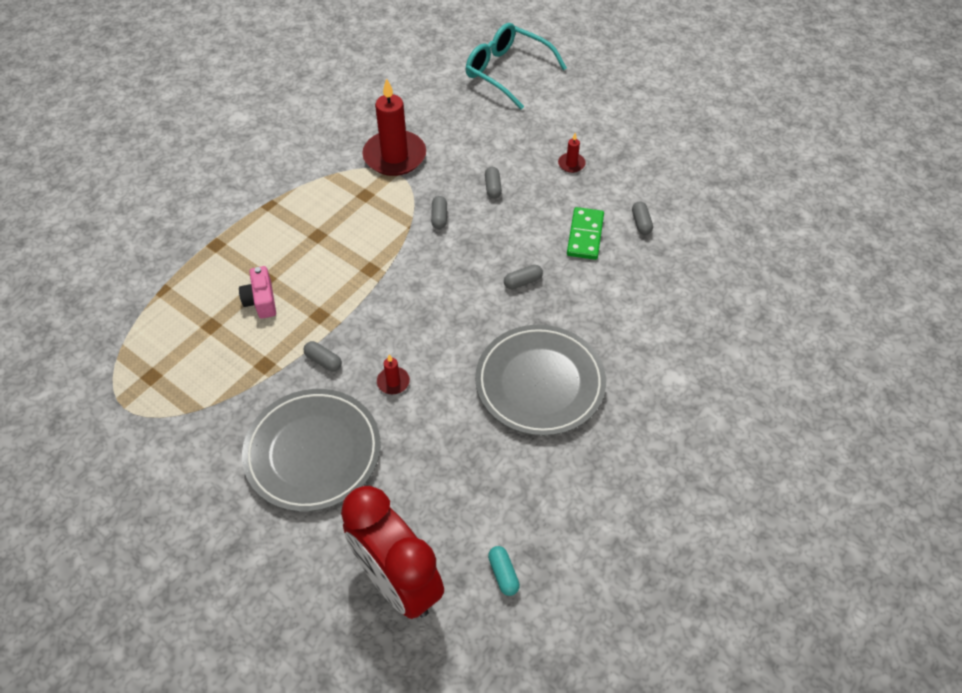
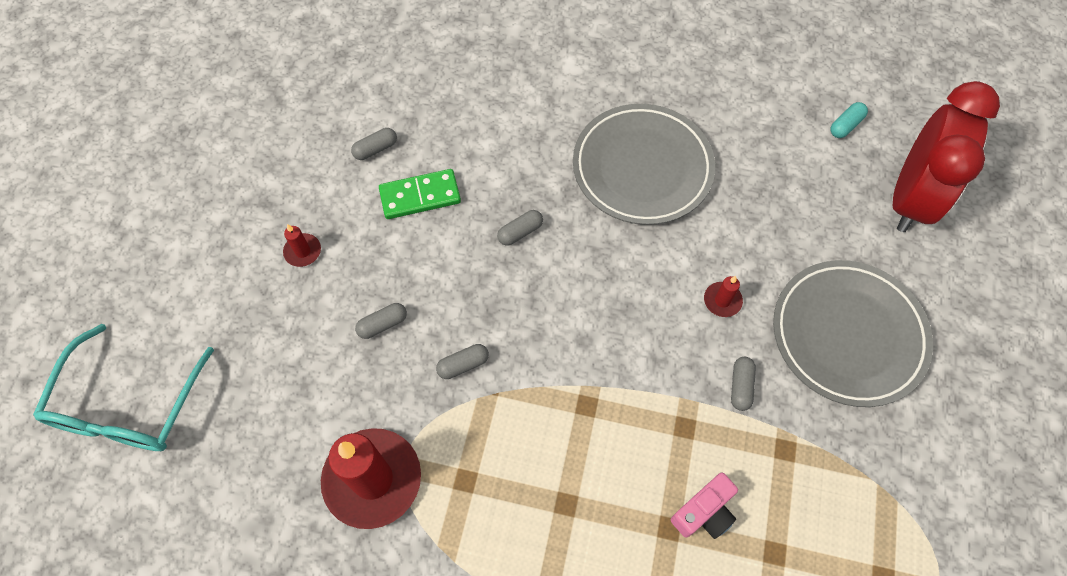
camera: 115 degrees left, 10 degrees up
(523, 282) = (520, 232): grey capsule -> grey capsule turned 75 degrees counterclockwise

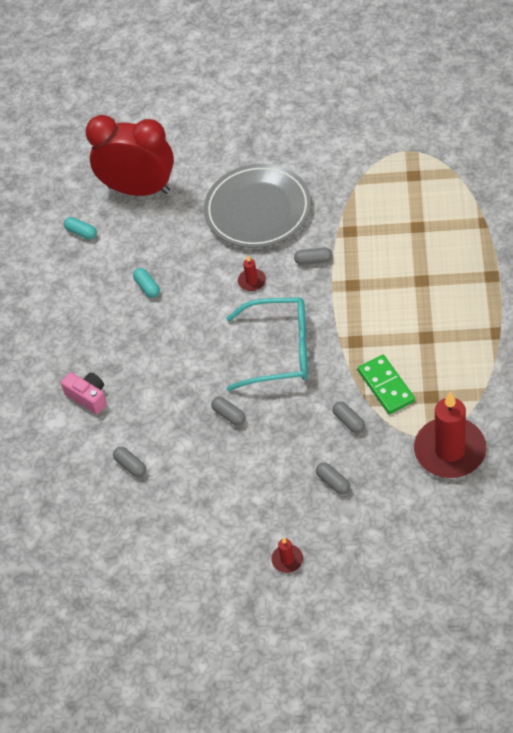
camera: 95 degrees left, 10 degrees down
(128, 405) = (453, 632): turquoise glasses -> turquoise glasses (280, 351)
(375, 149) = (176, 540): grey capsule -> grey capsule (130, 466)
(420, 196) = (214, 492): green domino -> green domino (386, 386)
(642, 168) = (150, 350): grey plate -> none
(704, 512) = (405, 265): pink camera -> pink camera (88, 397)
(741, 181) = (147, 287): none -> turquoise capsule

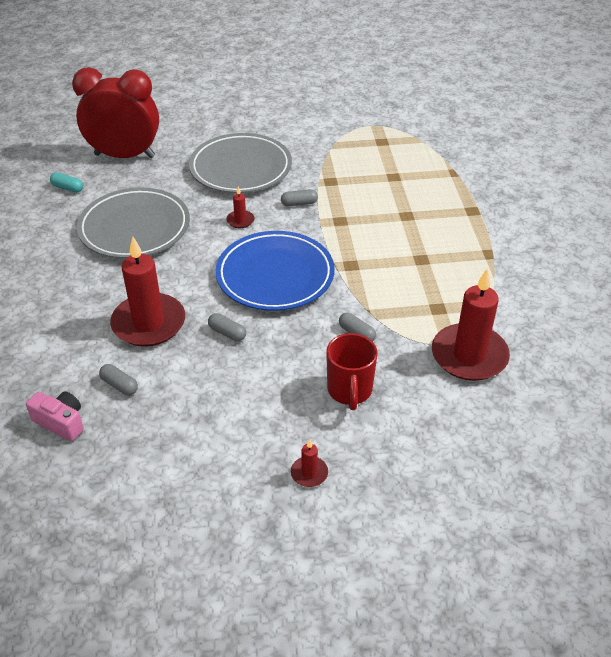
camera: 15 degrees left, 10 degrees down
(88, 397) = (72, 322): pink camera -> pink camera (61, 422)
(147, 287) = (134, 228): turquoise capsule -> grey plate
(158, 401) = (149, 323): none -> red candle
(280, 351) = (275, 275): turquoise glasses -> blue plate
(333, 482) = (349, 391): grey capsule -> red mug
(386, 386) = (389, 301): green domino -> none

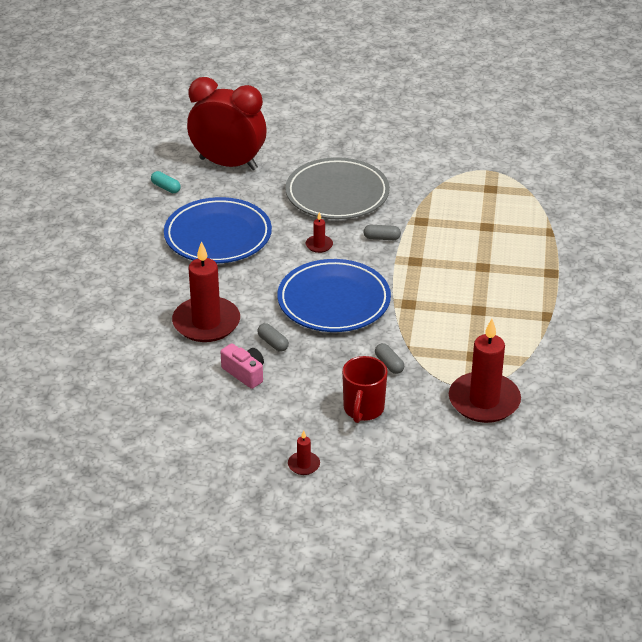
camera: 15 degrees right, 5 degrees down
(61, 422) = (111, 388): pink camera -> pink camera (245, 373)
(119, 385) = (167, 369): grey capsule -> none
(134, 228) = (218, 236): grey plate -> blue plate

